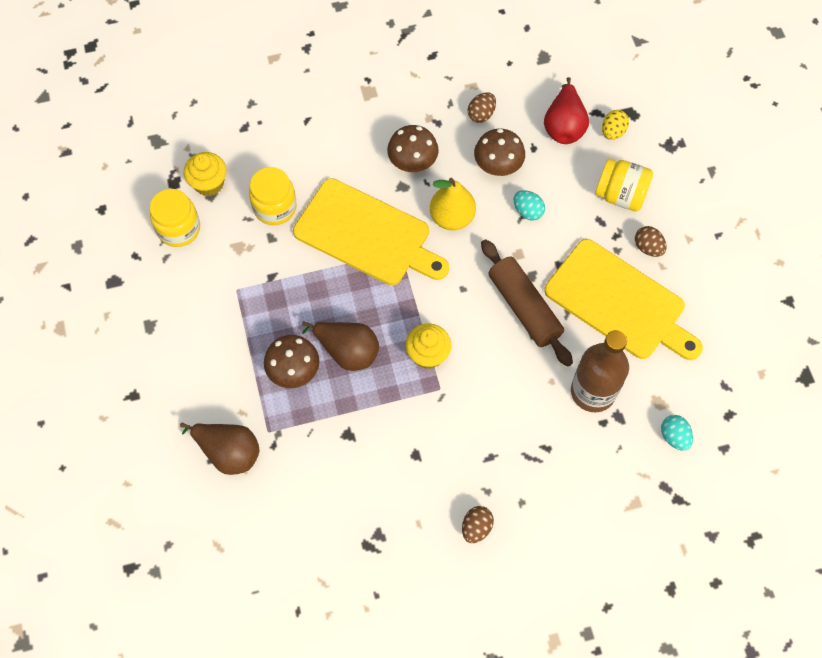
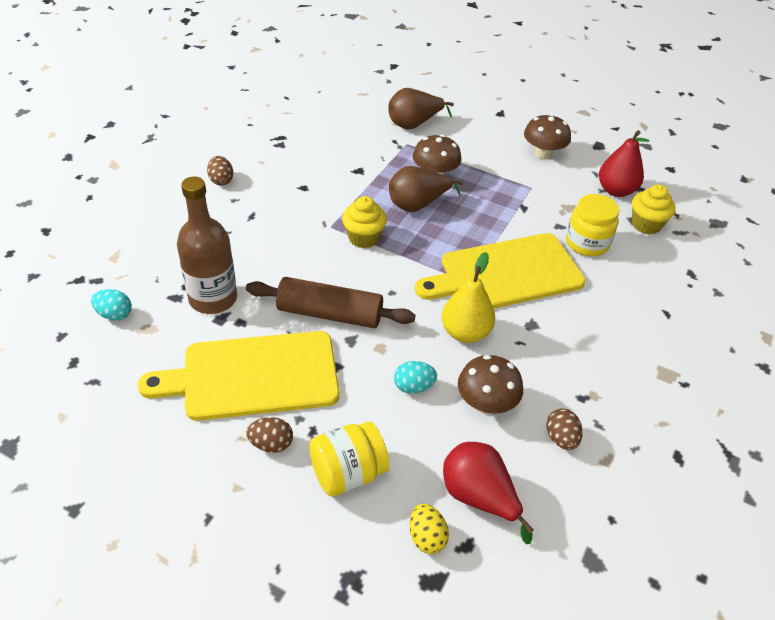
camera: 130 degrees right, 20 degrees down
(179, 229) = (616, 190): yellow jar -> red pear
(412, 162) = (551, 348): brown mushroom -> brown mushroom (543, 154)

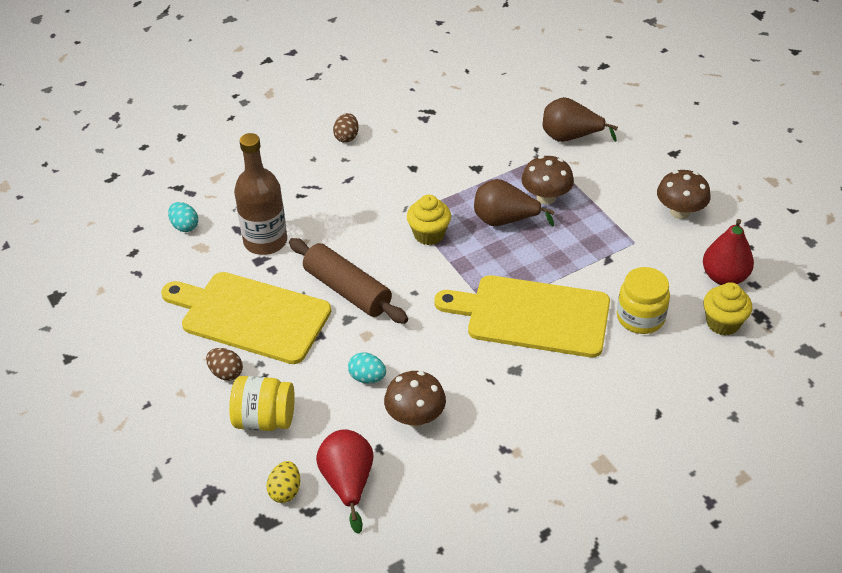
camera: 35 degrees right, 0 degrees up
(465, 332) = (449, 352): yellow pear -> none
(561, 438) = (454, 472): brown egg -> none

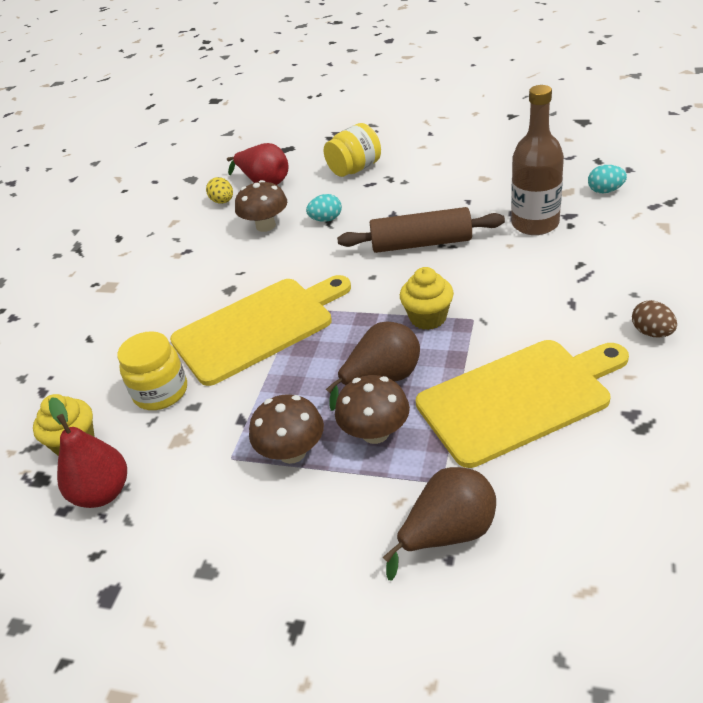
camera: 140 degrees right, 5 degrees down
(226, 373) = (414, 166): brown egg -> none
(250, 316) = (455, 191): yellow cutting board -> yellow cutting board (518, 398)
(285, 491) = (294, 160): yellow egg -> yellow egg (223, 201)
(680, 212) = (211, 536): brown mushroom -> brown mushroom (292, 452)

